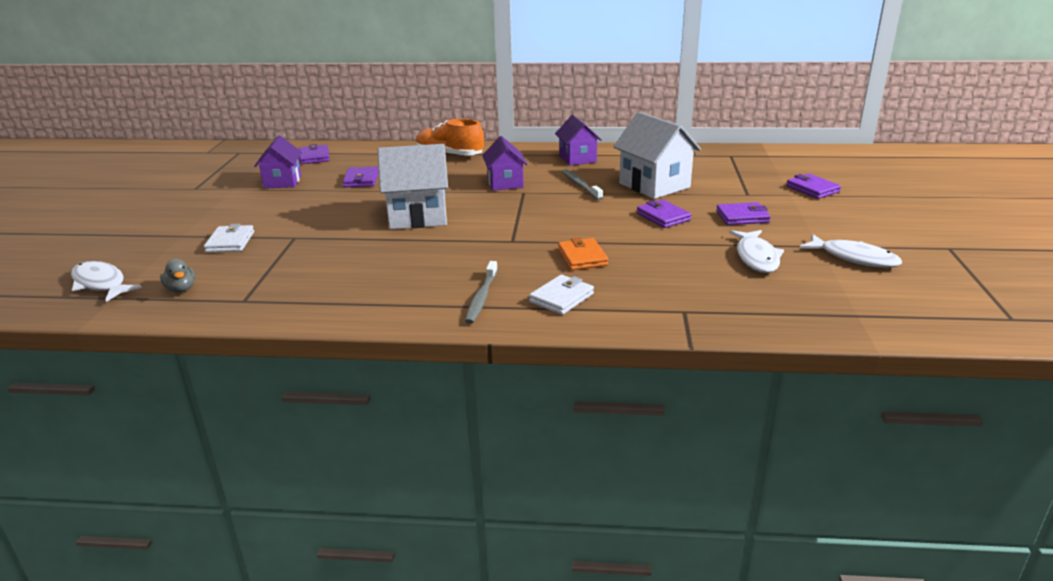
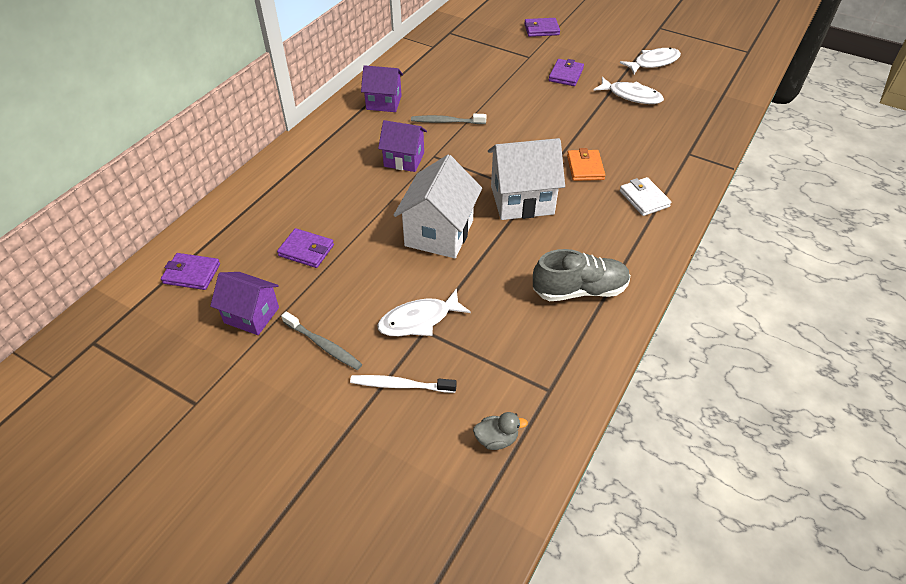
camera: 65 degrees left, 20 degrees up
(101, 283) = (438, 516): white fish -> white fish (419, 320)
(230, 242) = (400, 385): white wallet -> white toothbrush
(383, 290) = (579, 290): none -> grey shoe
(449, 155) = (296, 172): orange shoe -> none
(481, 298) = (623, 238): grey toothbrush -> grey toothbrush (323, 345)
(582, 257) = (585, 167): orange wallet -> orange wallet turned 75 degrees clockwise
(654, 185) = (478, 87): white house -> white house (522, 200)
(663, 217) = (540, 106): purple wallet -> none

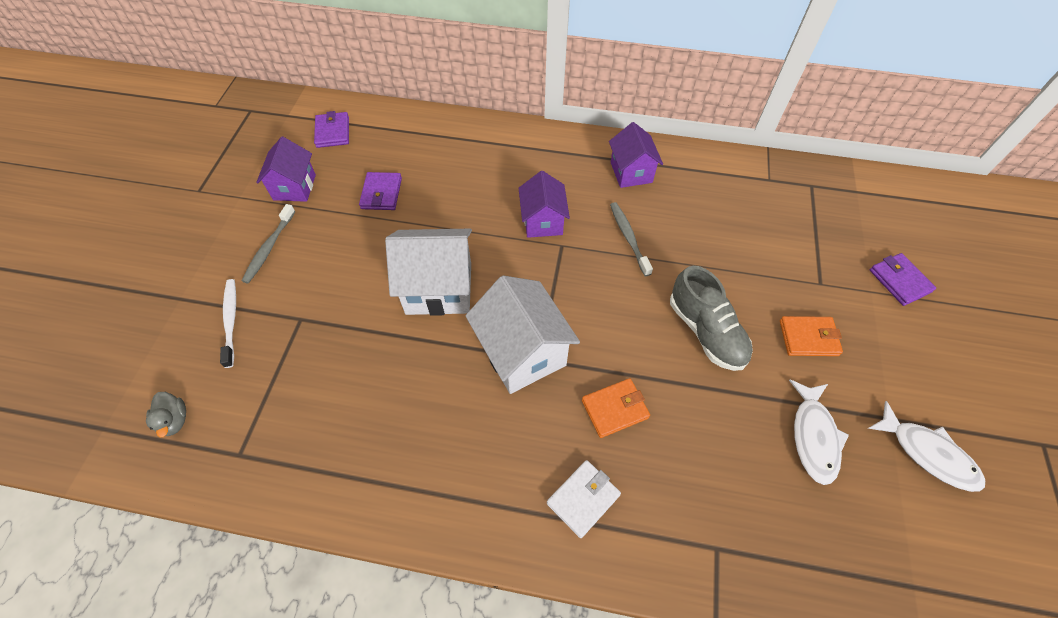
camera: 70 degrees right, 10 degrees up
(419, 320) = (312, 310): white fish -> none
(565, 75) = (808, 338): purple wallet -> orange wallet
(579, 290) = (389, 453): grey shoe -> grey shoe (706, 331)

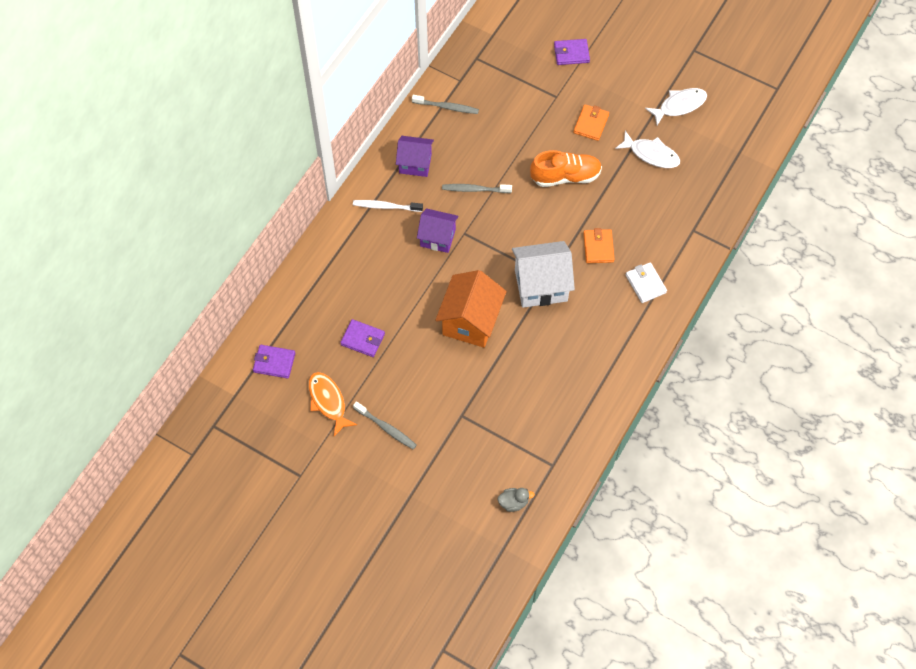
camera: 70 degrees left, 5 degrees up
(231, 321) = (445, 461): white toothbrush -> white toothbrush (386, 206)
(294, 187) = (328, 401): purple house -> orange fish
(439, 288) = (470, 321): white house -> orange house
(706, 331) = (565, 176): grey shoe -> orange shoe
(724, 178) = (447, 107): none -> grey toothbrush

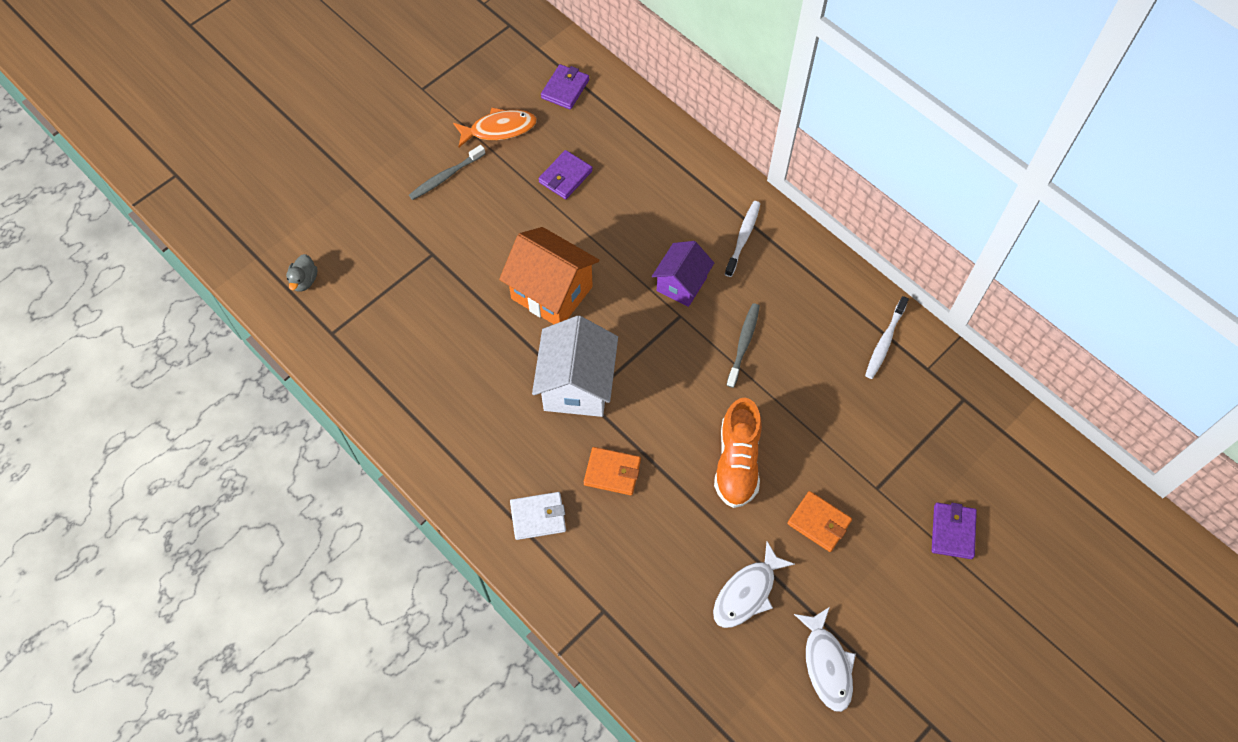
camera: 105 degrees right, 0 degrees up
(415, 163) = (800, 284): purple house -> none
(447, 107) = (885, 342): grey toothbrush -> white toothbrush

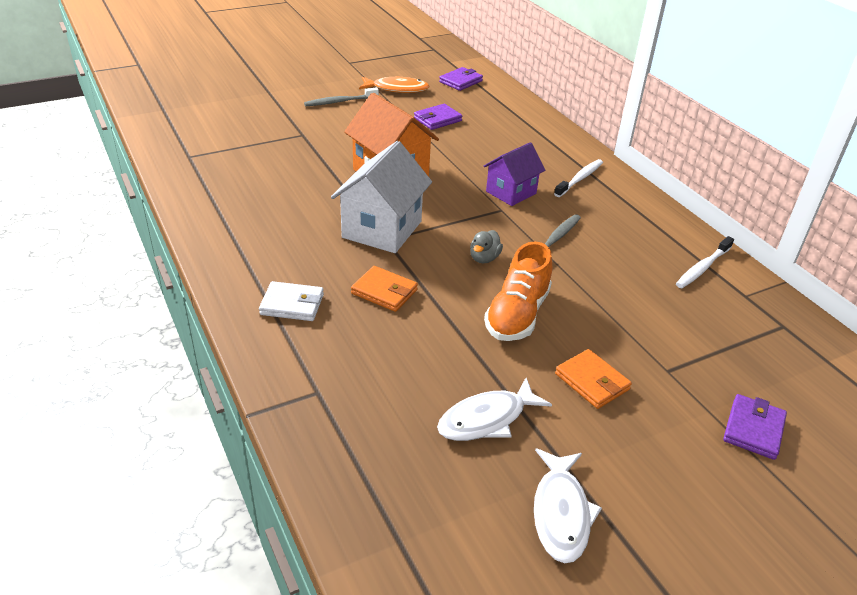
camera: 15 degrees right, 25 degrees down
(304, 280) = (189, 127): grey duck -> grey duck (484, 258)

